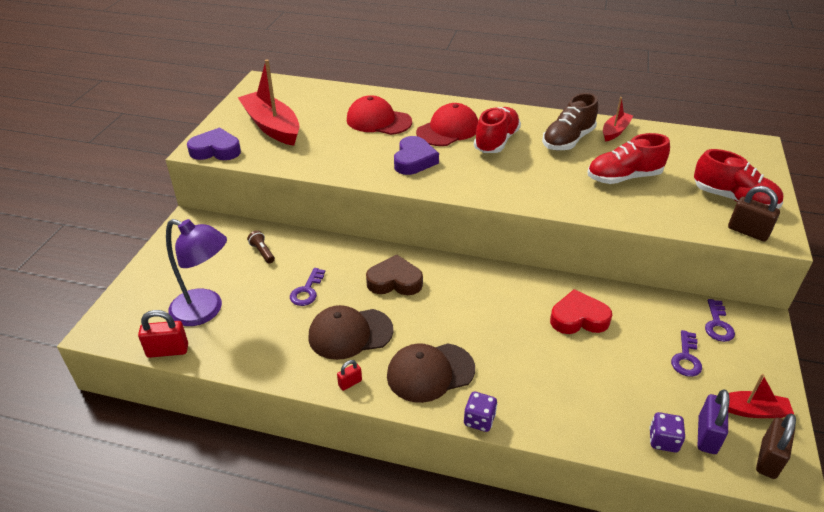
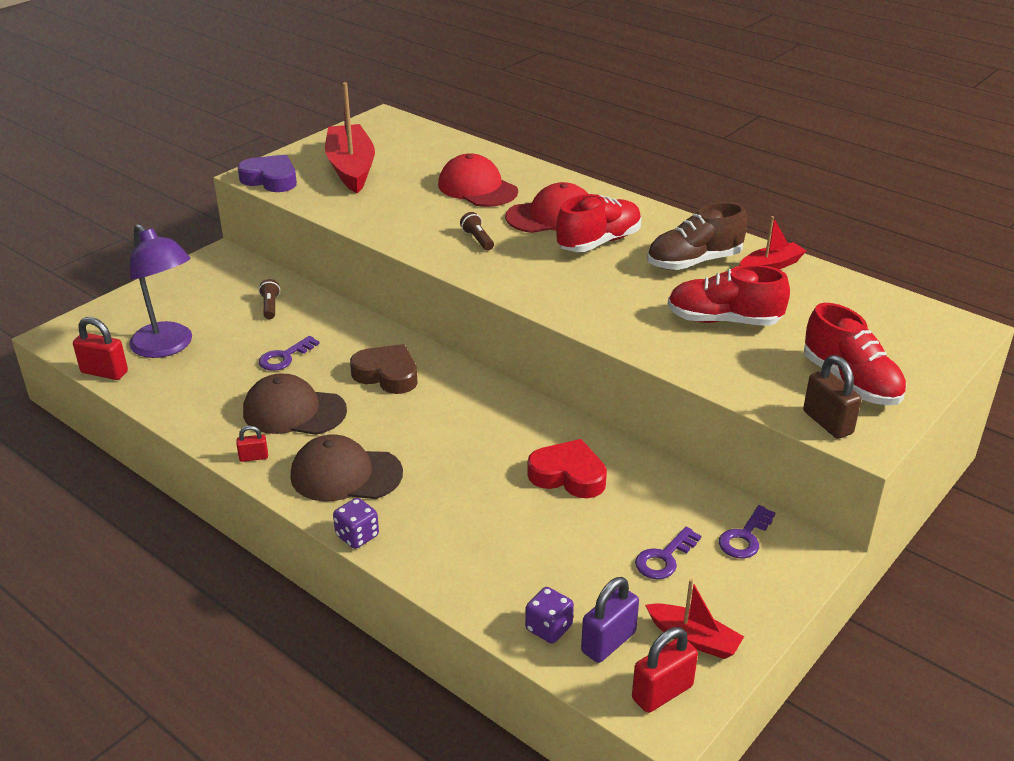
camera: 25 degrees right, 5 degrees down
(414, 160) = (477, 239): purple heart -> brown flashlight
(768, 459) = (662, 692): brown padlock -> red padlock

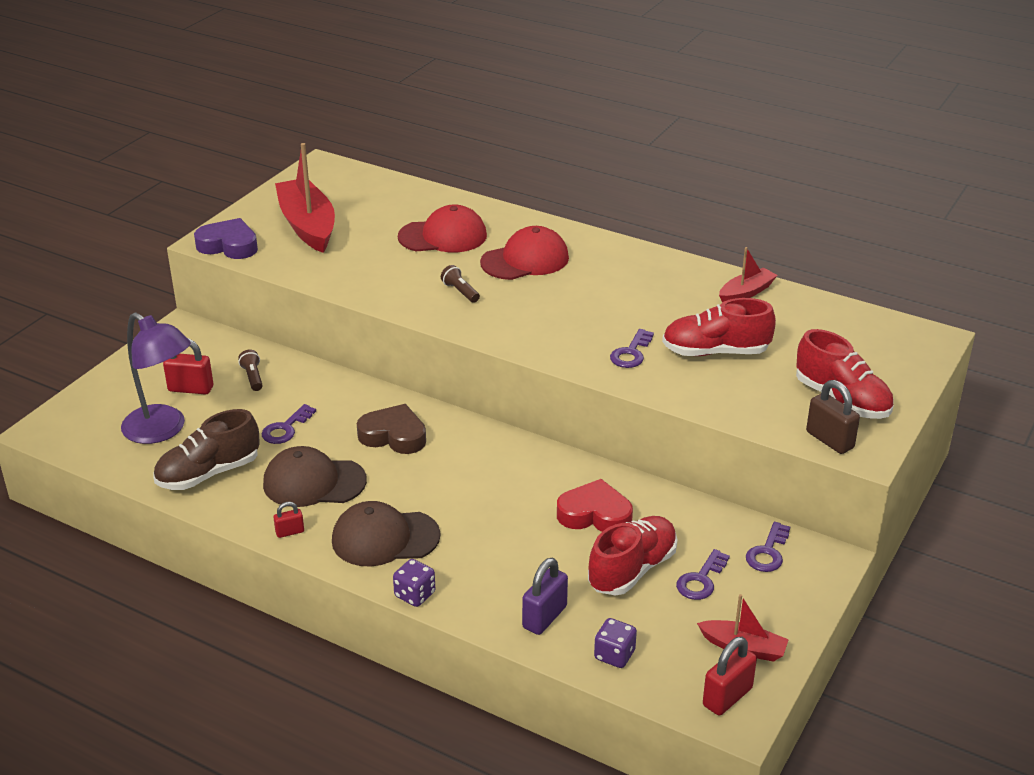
camera: 10 degrees left, 0 degrees up
(104, 372) = (107, 464): red padlock -> red padlock (191, 389)
(477, 188) = (443, 236): red cap -> red cap turned 135 degrees clockwise
(599, 242) = (578, 283): red shoe -> red shoe (632, 569)
(608, 642) = (670, 660): purple padlock -> purple padlock (544, 617)
(634, 313) = (631, 353): none -> purple key
(694, 262) = (673, 295): brown shoe -> brown shoe (208, 473)

